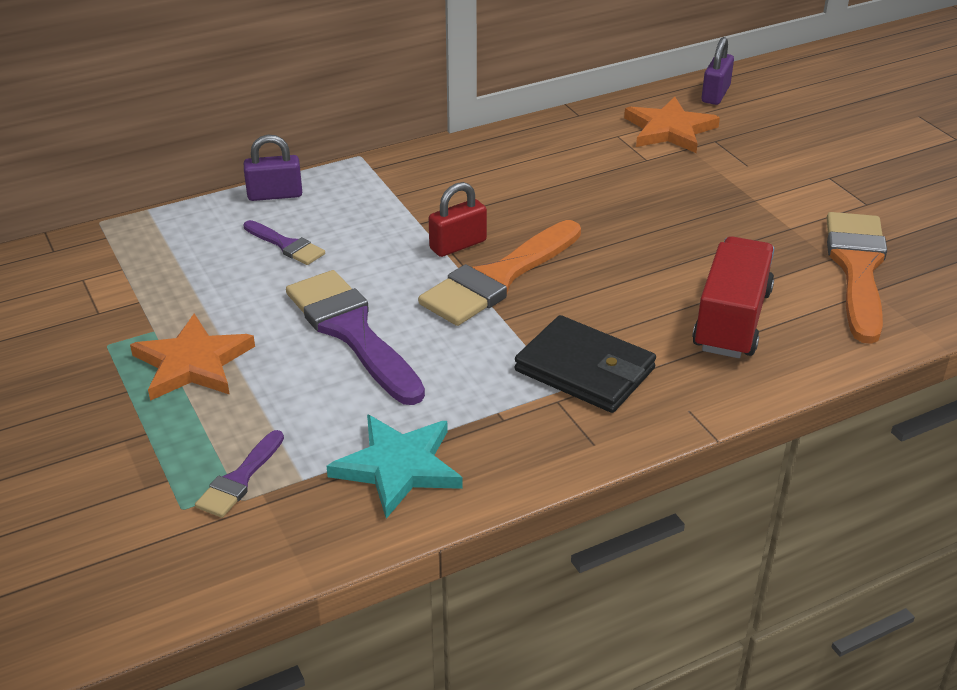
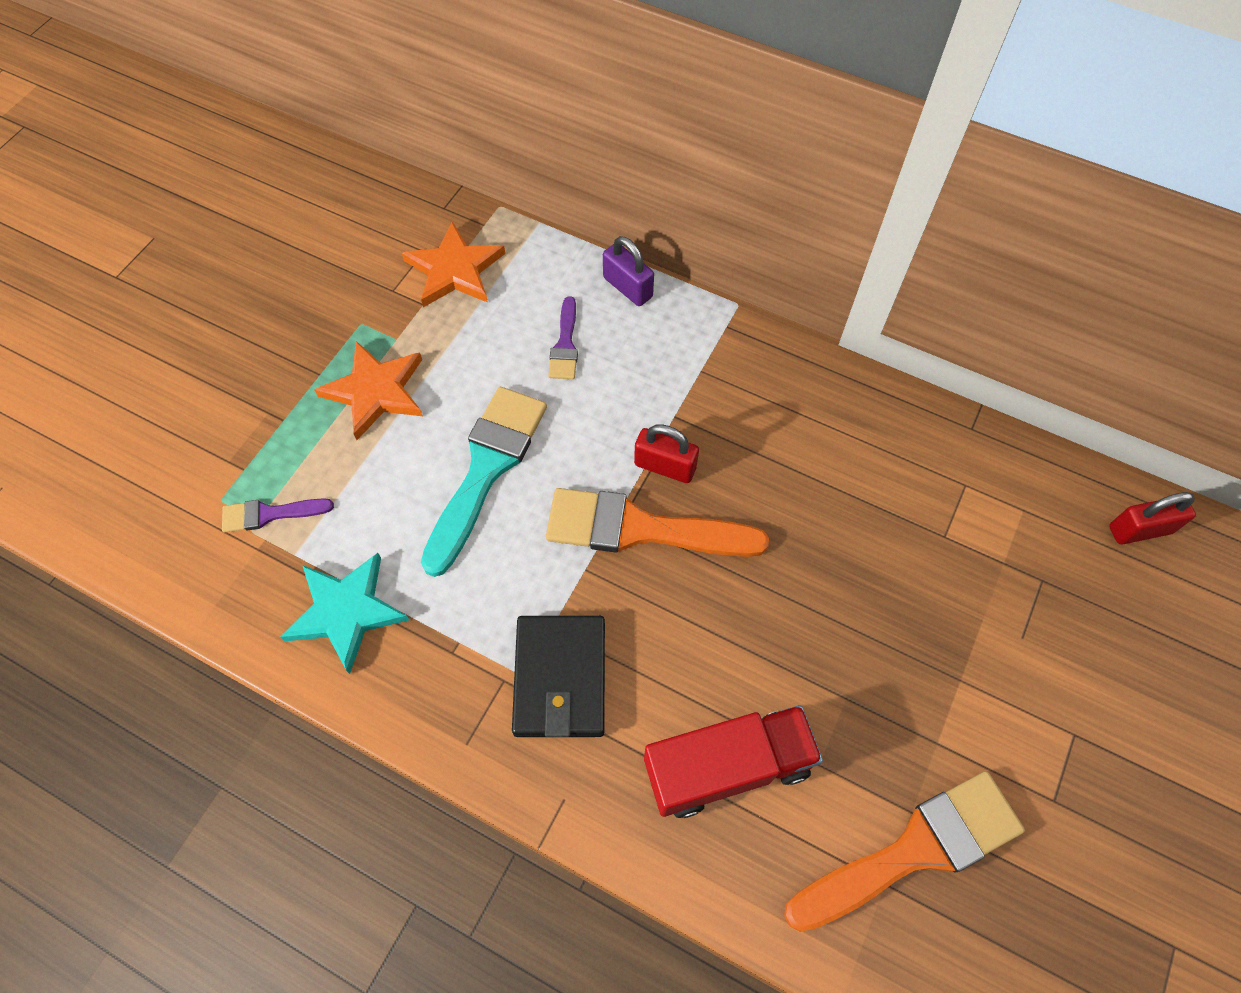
camera: 55 degrees right, 25 degrees up
(351, 332) = (486, 468): purple brush -> turquoise brush
(669, 130) = (1021, 526): orange star -> orange star (454, 270)
(715, 94) = (1140, 530): purple padlock -> red padlock

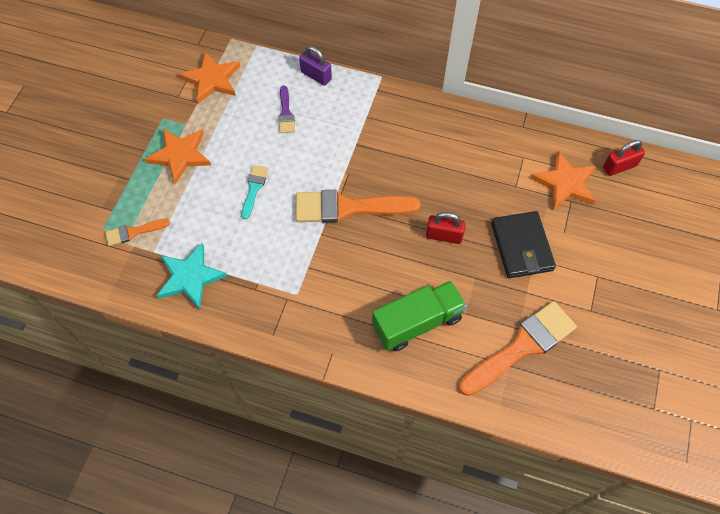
camera: 10 degrees left, 0 degrees up
(270, 514) = (133, 232): purple brush -> orange brush
(486, 468) = (254, 188): turquoise brush -> turquoise brush, size x0.50
(560, 678) = (318, 292): black wallet -> black wallet (521, 246)
(665, 466) = (355, 172): red padlock -> red padlock (444, 235)
(727, 767) = (417, 322): red truck -> green truck
(1035, 545) = (565, 183): none -> orange star

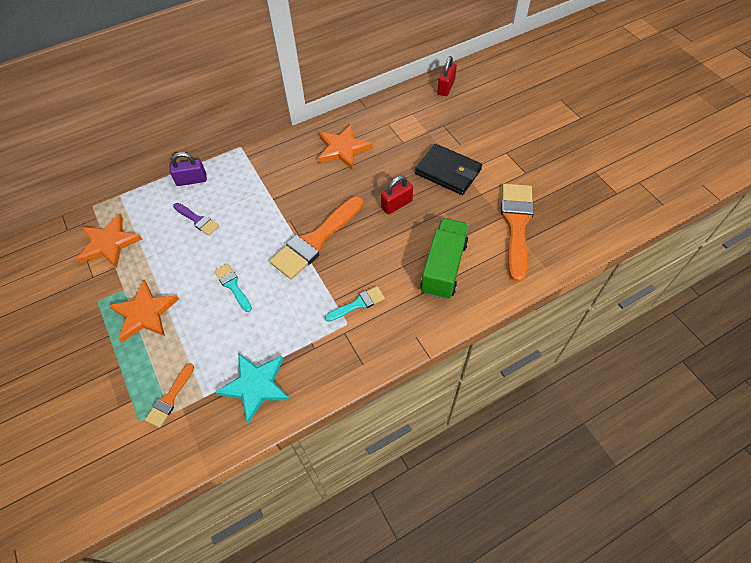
camera: 45 degrees left, 5 degrees down
(321, 287) = (358, 304): none -> turquoise brush
(565, 183) = (428, 119): orange star -> orange star (343, 149)

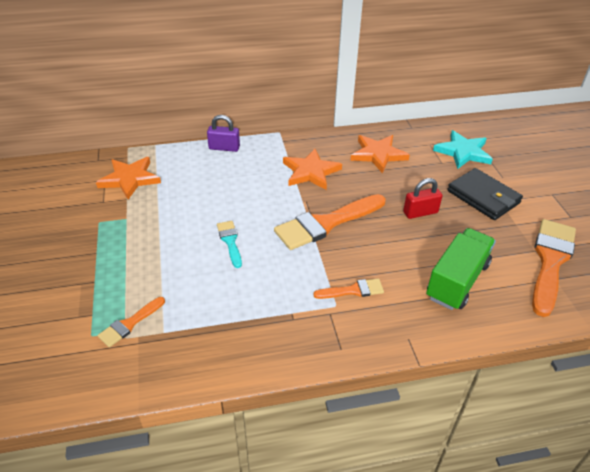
camera: 15 degrees right, 15 degrees down
(144, 313) = (137, 243): orange star -> orange star (310, 172)
(197, 220) = (217, 179): purple brush -> none
(256, 386) = (220, 337): turquoise star -> turquoise star (463, 152)
(358, 304) = (353, 290): turquoise brush -> orange brush
(446, 87) = (498, 127): red padlock -> none

